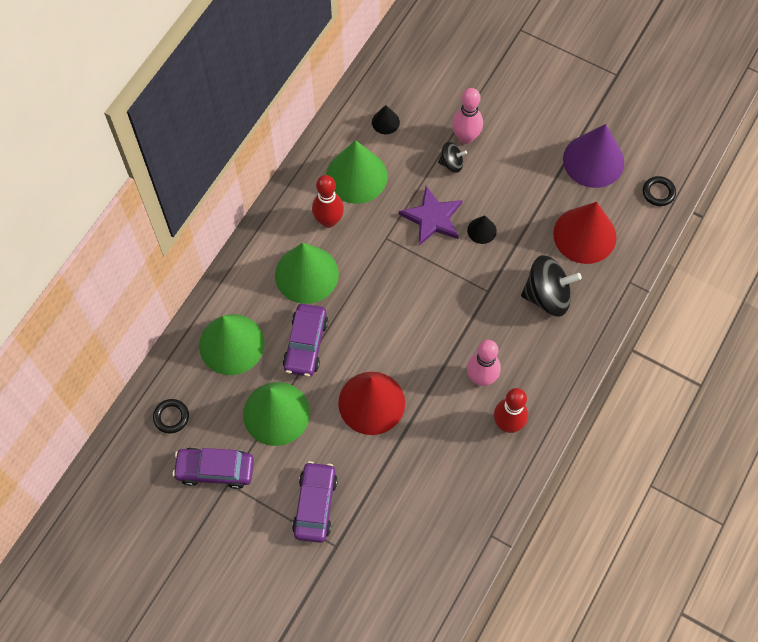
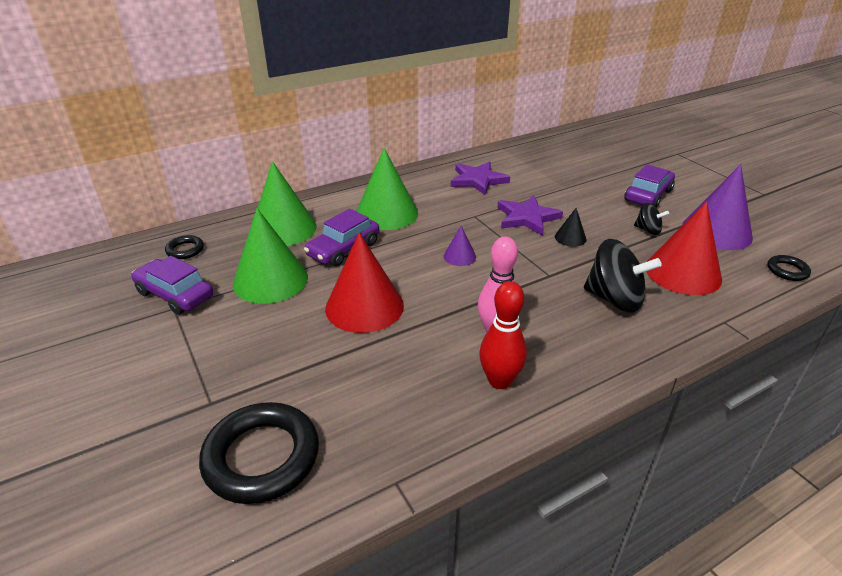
camera: 30 degrees right, 30 degrees down
(315, 505) = (229, 358): purple car -> purple car (648, 195)
(328, 220) = (433, 193): red bowling pin -> none
(356, 176) = (478, 180): green cone -> purple star
(385, 122) = (525, 164): black cone -> none
(402, 564) = (262, 457): none -> black ring
(406, 303) = (459, 256): none -> purple cone
(451, 163) = (568, 196): black spinning top -> black spinning top (648, 230)
(466, 137) = (591, 187): pink bowling pin -> none

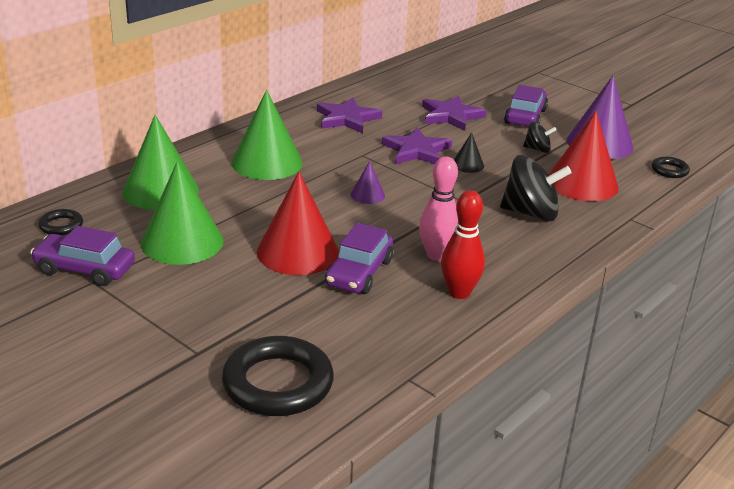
camera: 20 degrees left, 5 degrees down
(343, 249) = (242, 203): purple car -> purple car (359, 273)
(575, 187) = (451, 116): none -> purple star

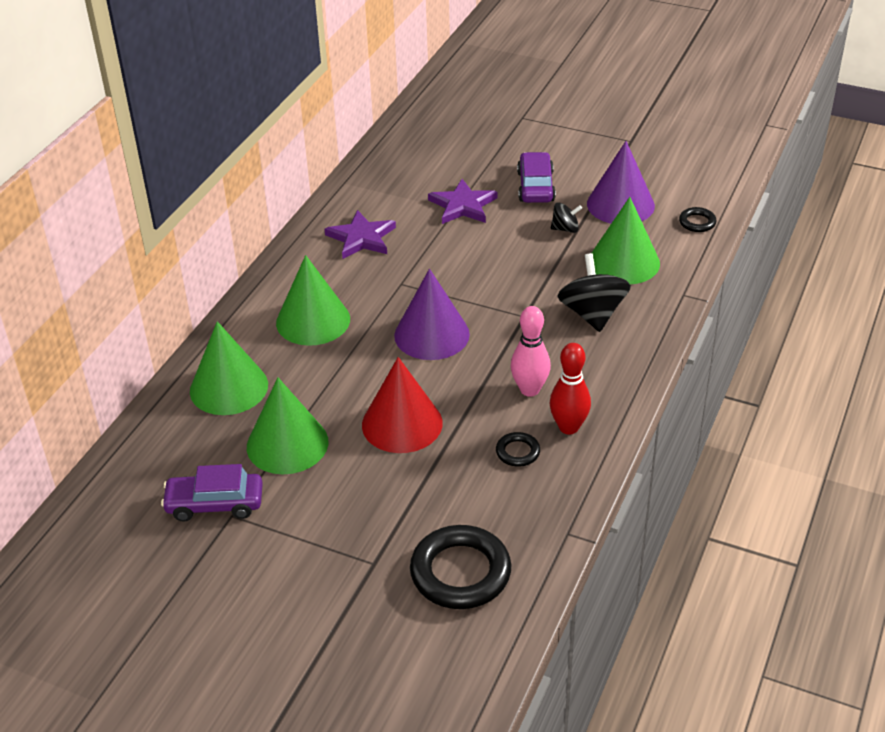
camera: 15 degrees left, 10 degrees up
(61, 226) = (158, 459): black ring -> black ring (517, 452)
(359, 273) = (470, 431): purple car -> none
(367, 195) = (431, 334): purple cone -> purple cone, size x2.14
(416, 151) = (451, 263): purple star -> none
(467, 165) = (508, 268): black cone -> none
(530, 213) = (592, 314): black spinning top -> black spinning top turned 90 degrees counterclockwise
(582, 183) = (624, 262): red cone -> green cone

